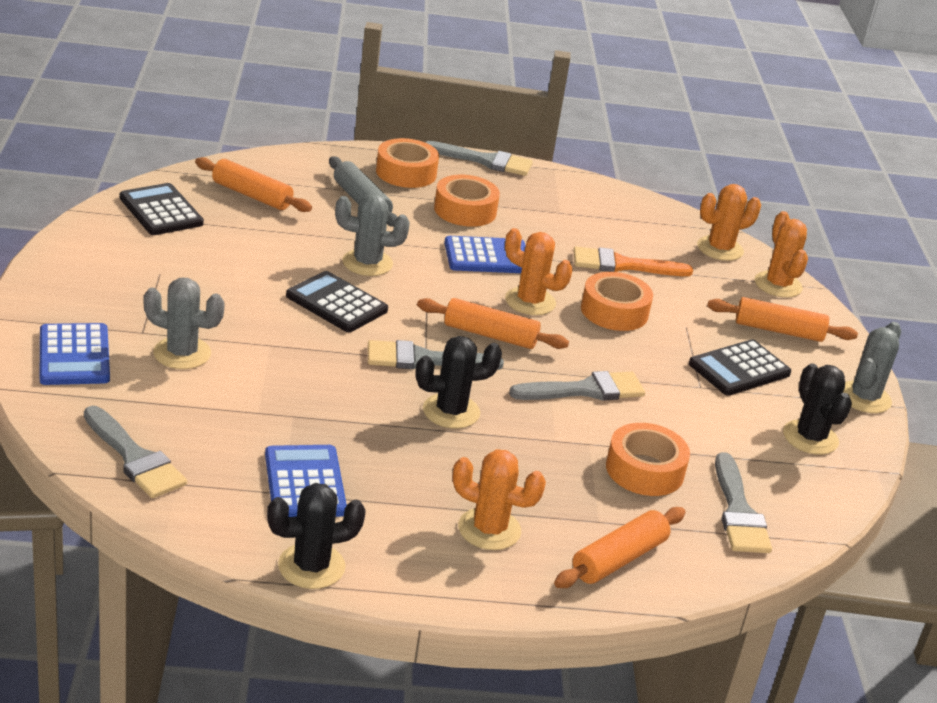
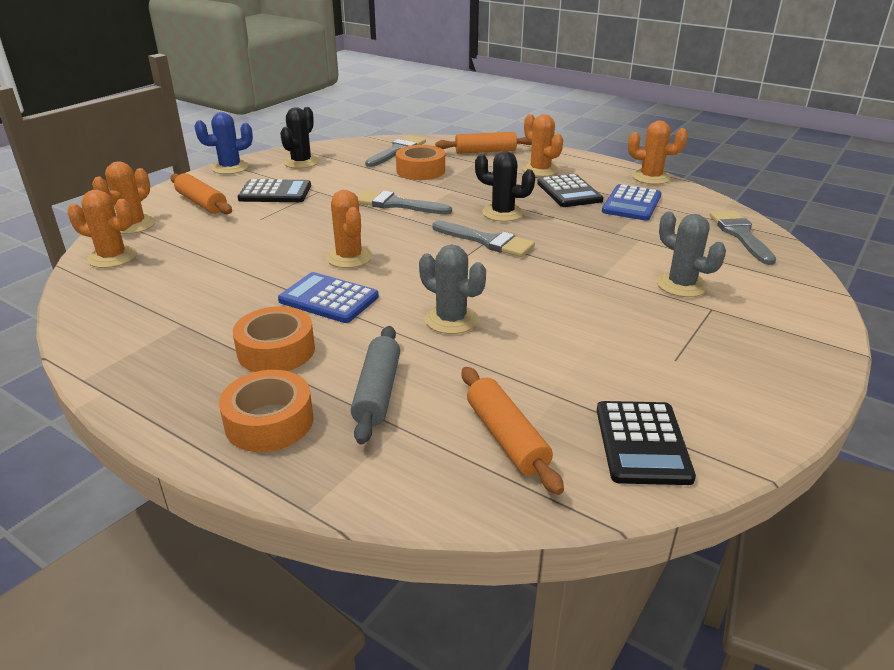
camera: 140 degrees left, 0 degrees up
(74, 356) = (779, 303): blue calculator -> none
(311, 566) = (651, 177): black cactus -> orange cactus
(336, 303) = (517, 292): black calculator -> black calculator (569, 192)
(485, 161) = (142, 414): grey brush -> none
(490, 335) = (416, 244): orange rolling pin -> none
(614, 311) = (294, 237): orange tape -> none
(622, 265) = (222, 265): orange brush -> none
(864, 398) = (230, 168): grey cactus -> blue cactus

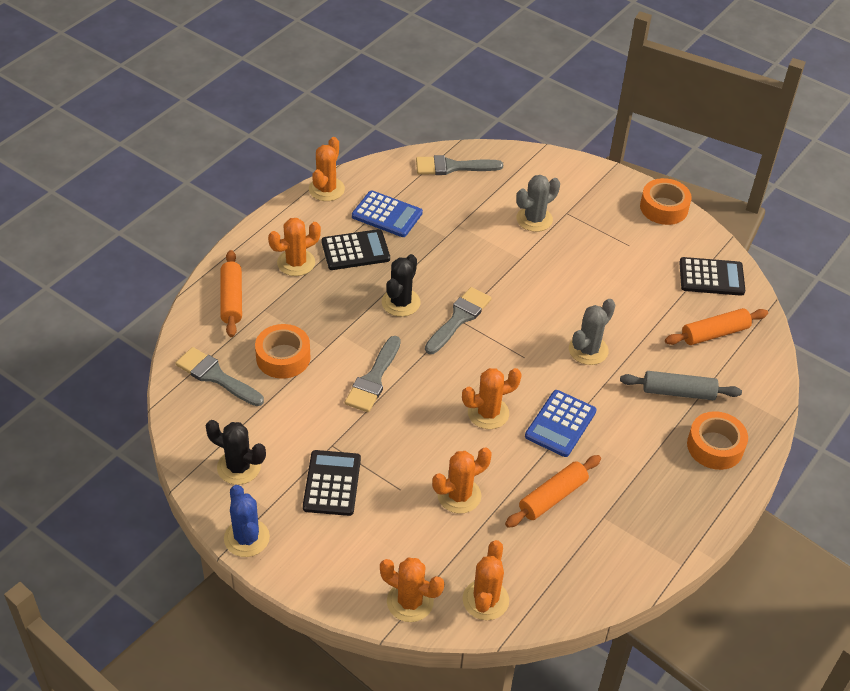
camera: 90 degrees left, 15 degrees up
(202, 203) = (354, 548): orange rolling pin -> orange rolling pin (552, 497)
(243, 244) = (459, 495): none -> orange cactus
(276, 350) = (636, 451): orange tape -> orange tape (664, 208)

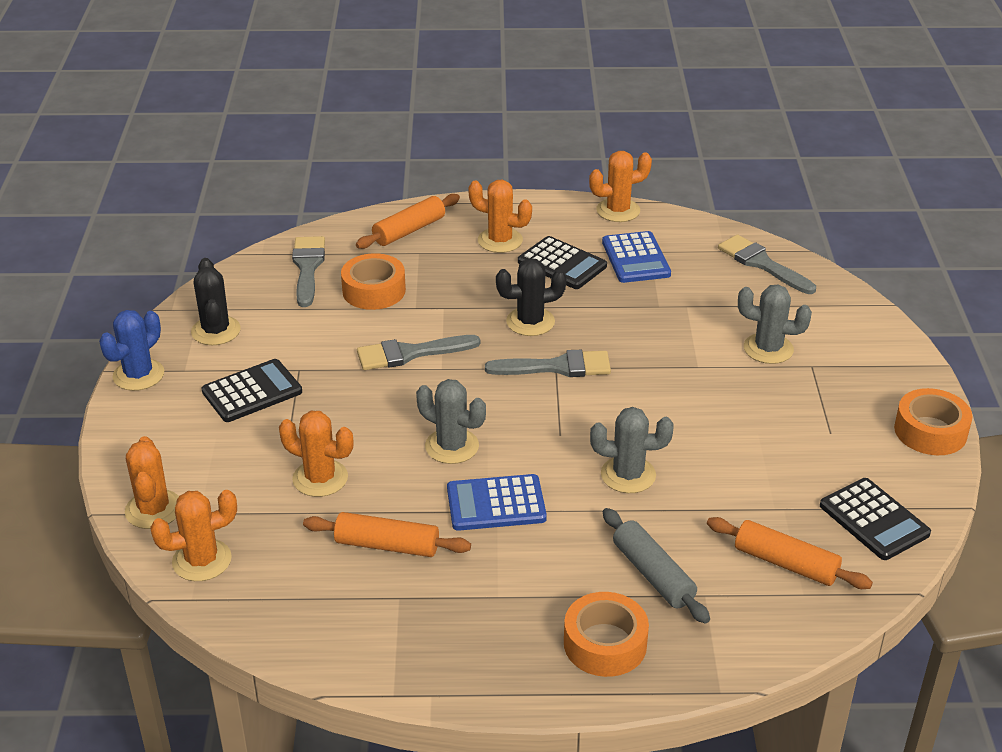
camera: 55 degrees right, 10 degrees down
(488, 413) = (452, 446): orange cactus -> grey cactus

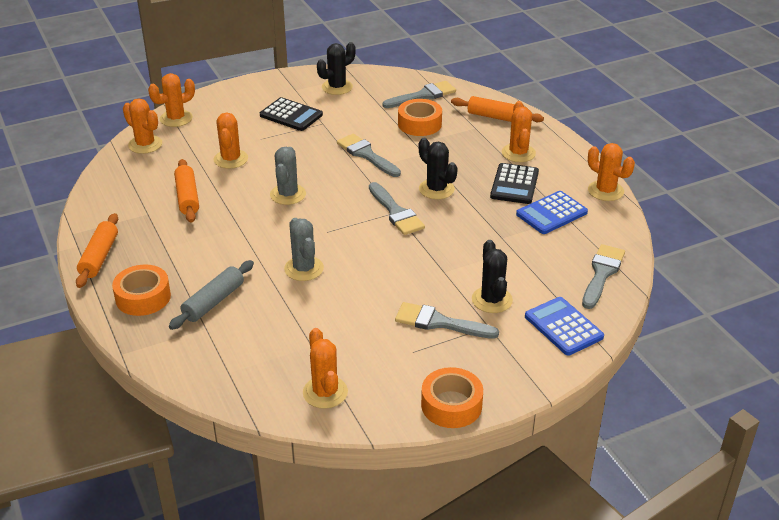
camera: 65 degrees right, 0 degrees up
(138, 375) = (281, 78): blue cactus -> none
(496, 504) = (245, 225): blue calculator -> blue calculator (563, 327)
(768, 349) = (492, 300): grey cactus -> black cactus
(786, 563) = (255, 358): orange rolling pin -> orange rolling pin (99, 257)
(789, 398) = (439, 322): none -> grey brush
(874, 520) = (325, 392): black calculator -> orange cactus

